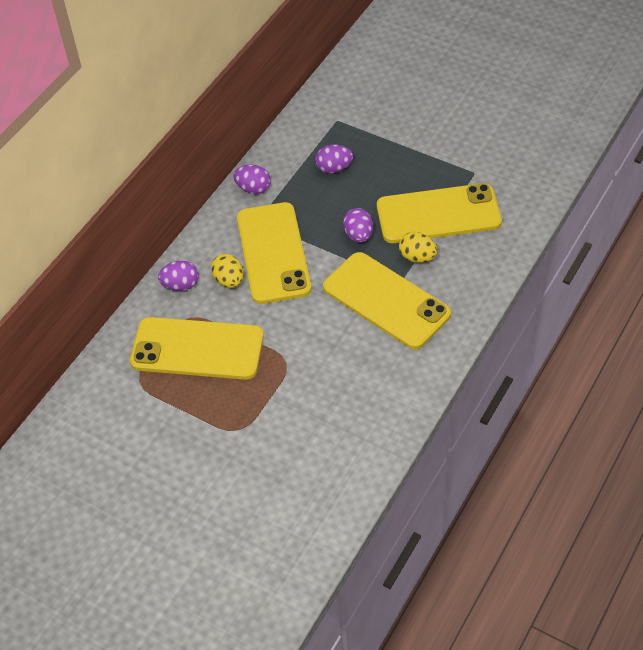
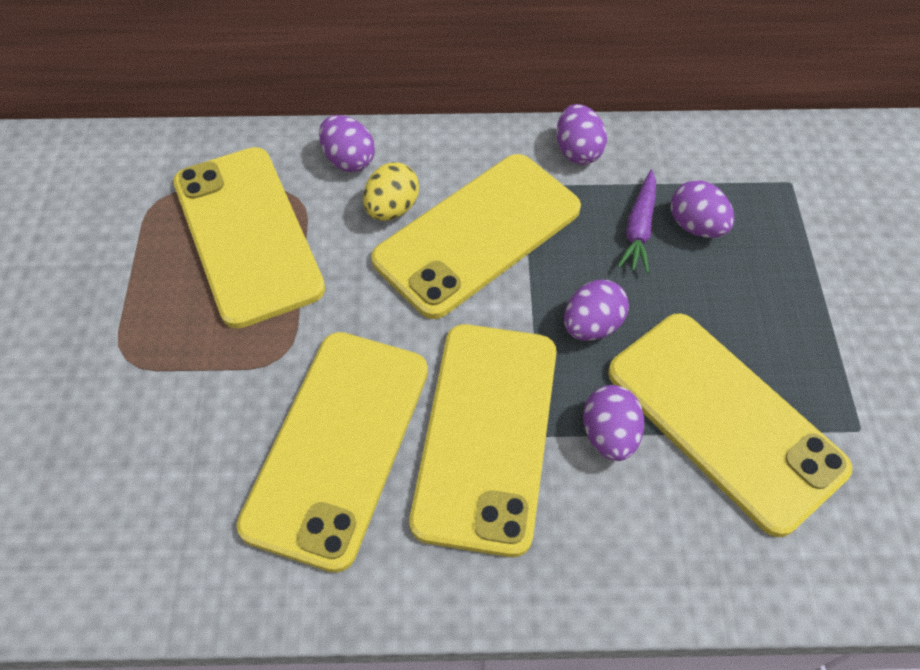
camera: 55 degrees right, 5 degrees up
(319, 190) = (639, 228): none -> purple carrot
(352, 359) = (338, 446): none -> yellow phone
(417, 257) = (609, 435): yellow egg -> purple egg

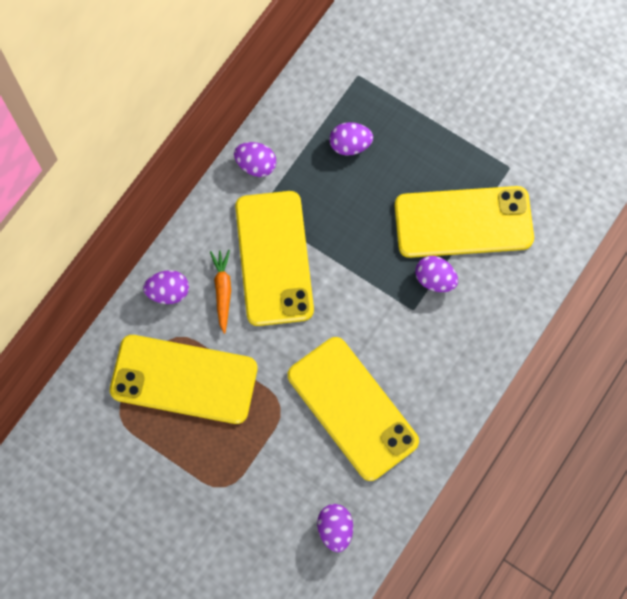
camera: 55 degrees left, 15 degrees up
(392, 208) = (223, 291): yellow egg -> orange carrot
(487, 434) = (395, 335): yellow phone -> none
(592, 325) = (371, 242): purple egg -> purple egg (335, 529)
(639, 228) = (330, 174): purple carrot -> none

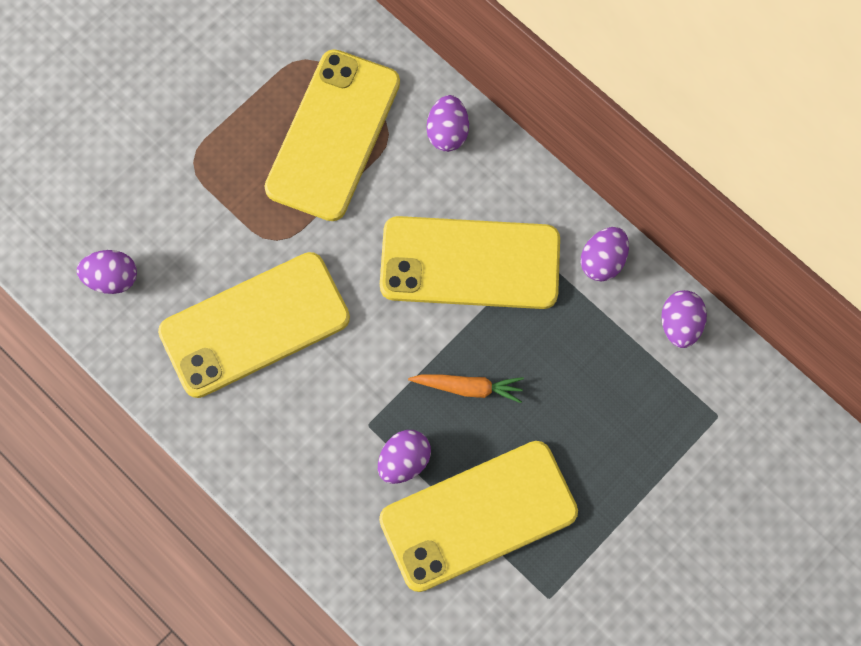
camera: 100 degrees right, 0 degrees up
(223, 291) = (437, 195): orange carrot -> orange carrot (468, 387)
(350, 145) = (614, 386): purple egg -> purple egg (679, 324)
(463, 222) = (478, 516): yellow phone -> yellow phone turned 60 degrees clockwise

